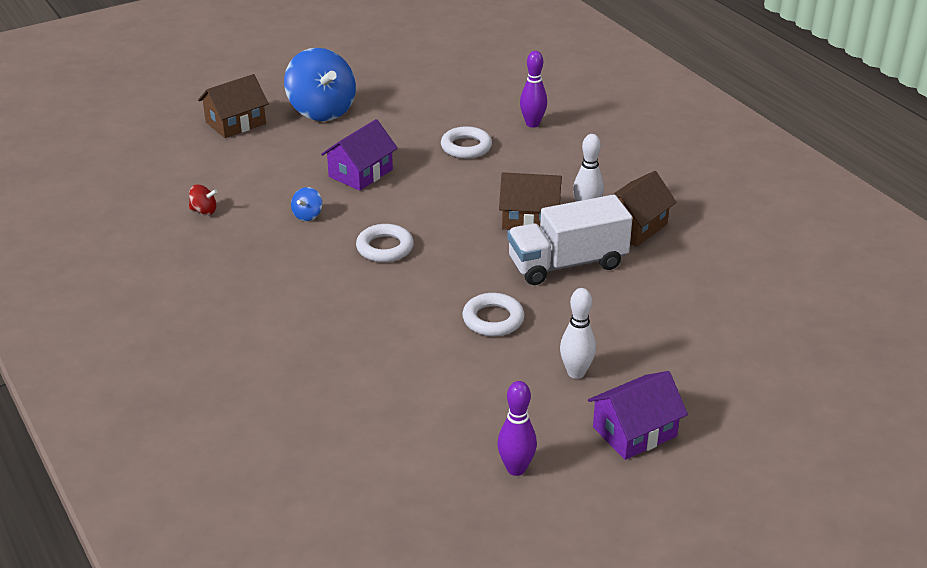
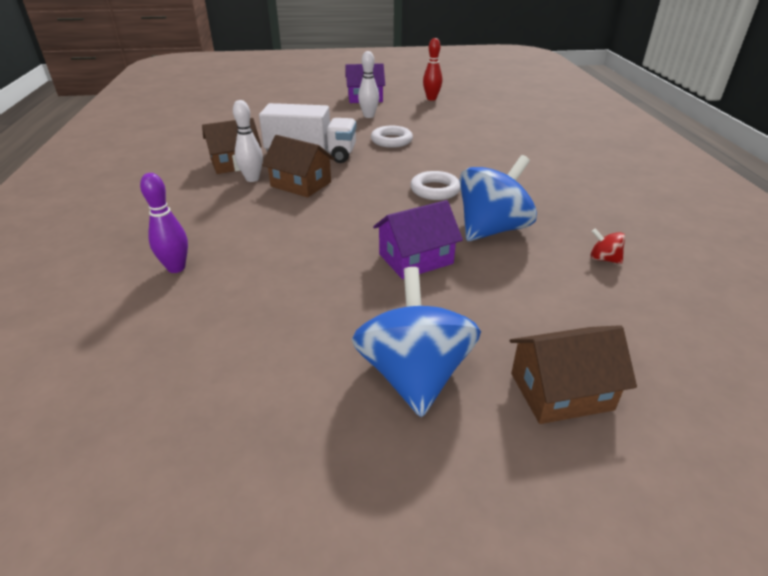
camera: 155 degrees left, 0 degrees up
(307, 215) = (492, 229): blue spinning top -> blue spinning top, size x2.44
(466, 147) = (279, 259): white ring -> none
(516, 469) = (431, 99): purple bowling pin -> red bowling pin

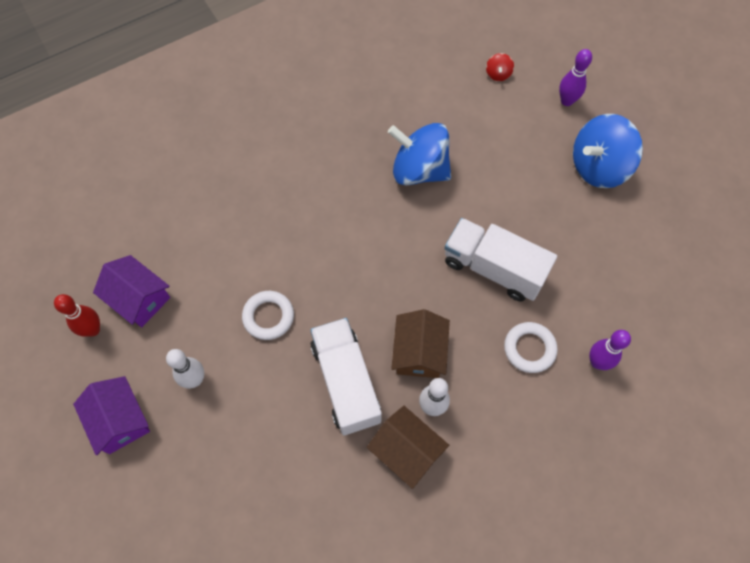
camera: 115 degrees left, 30 degrees up
(339, 239) = (493, 268): none -> white truck
(416, 259) = (489, 206): purple house -> purple house (139, 298)
(435, 190) = (371, 231): white ring -> white ring (529, 349)
(561, 391) = (566, 101): brown house -> purple bowling pin
(603, 259) = (423, 96): red spinning top -> red spinning top (498, 74)

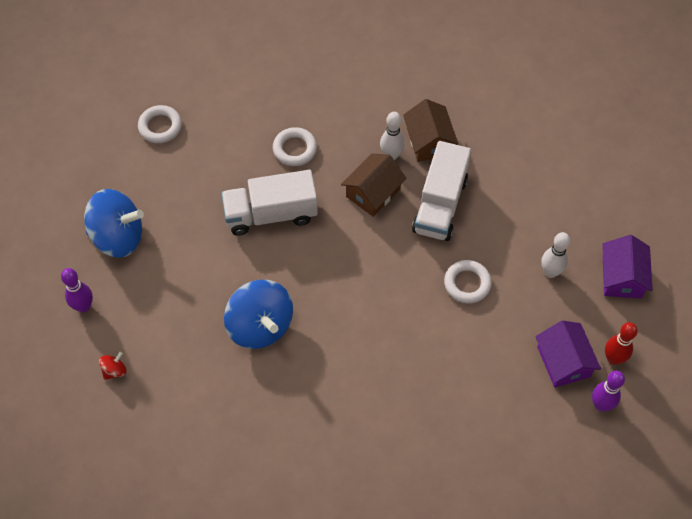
camera: 145 degrees left, 5 degrees down
(493, 268) = (271, 214): white truck -> white truck turned 105 degrees clockwise
(597, 362) = (257, 115): purple bowling pin -> purple bowling pin (601, 405)
(670, 287) = (160, 127): none -> white ring

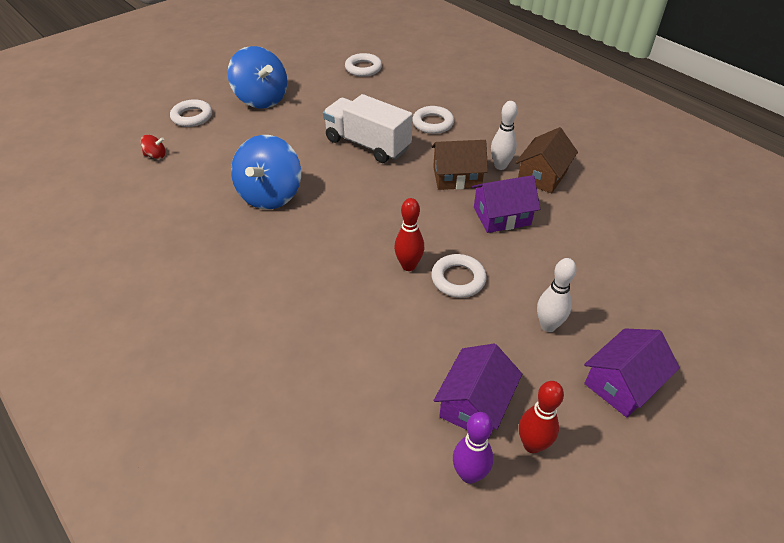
camera: 45 degrees right, 15 degrees down
(84, 306) = (192, 117): purple bowling pin -> white ring
(426, 301) = (408, 266): none -> red bowling pin
(440, 205) = (502, 216): white truck -> purple house

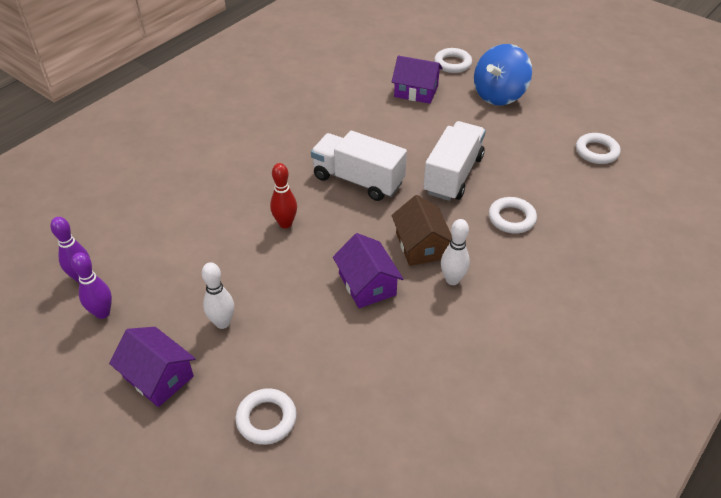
camera: 80 degrees right, 0 degrees up
(156, 156) = (391, 60): red spinning top -> none
(270, 195) = (358, 129): blue spinning top -> none
(355, 205) = (358, 180): none -> white truck
(458, 279) = (273, 257): white ring -> white ring (266, 419)
(475, 404) = (141, 277): purple house -> purple house (416, 91)
(532, 445) = (102, 313): red bowling pin -> purple bowling pin
(542, 175) = (447, 318): brown house -> none

